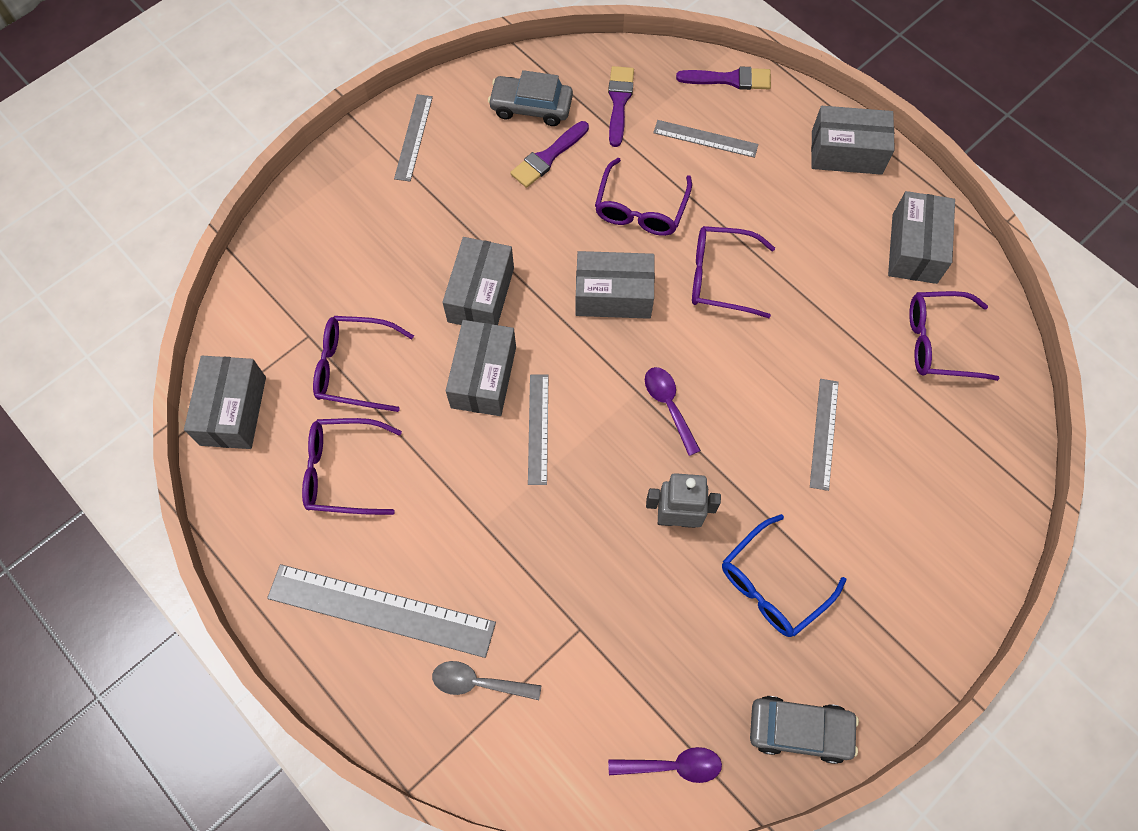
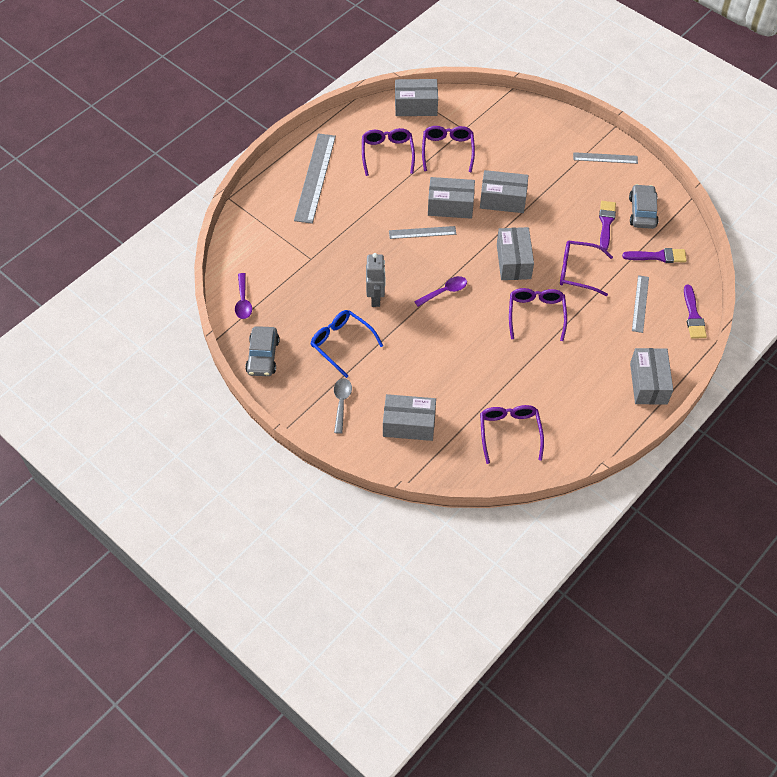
camera: 85 degrees right, 10 degrees down
(478, 682) = (281, 219): grey spoon -> grey spoon (341, 403)
(548, 157) = (606, 223): purple brush -> purple brush turned 60 degrees clockwise
(824, 433) = (437, 368): grey ruler -> none
(914, 248) = (578, 421): grey box -> grey box (409, 424)

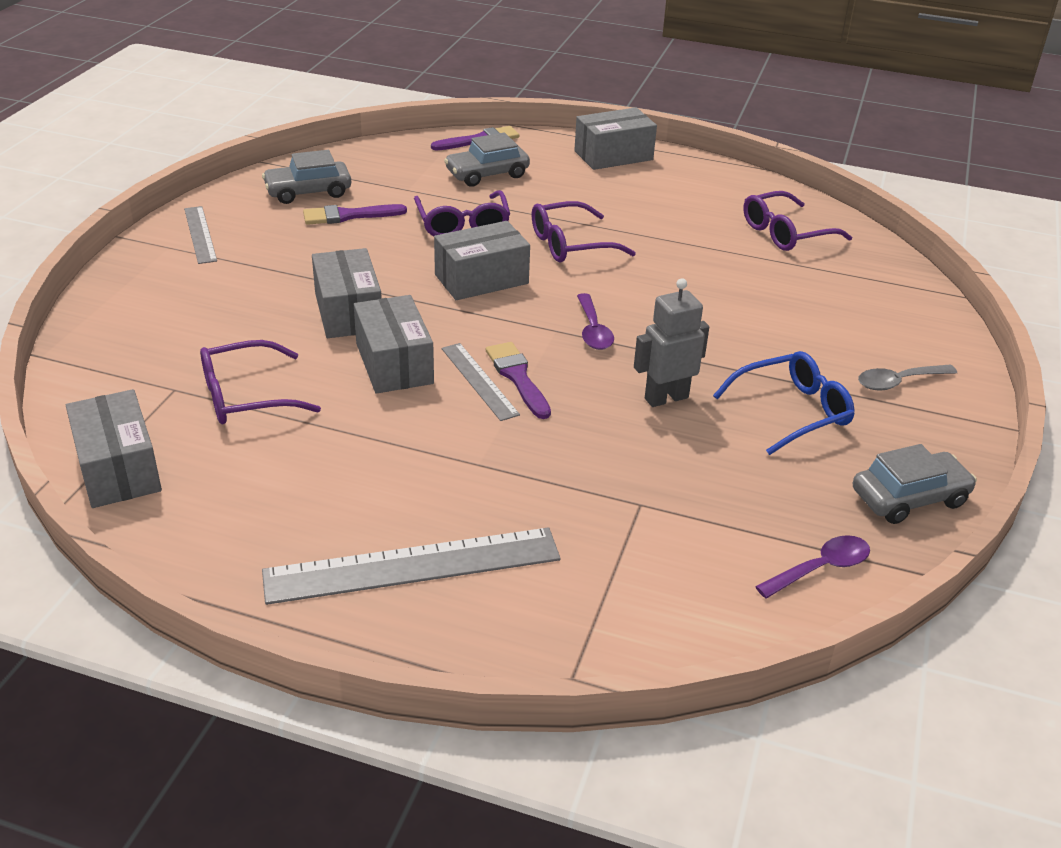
camera: 115 degrees left, 20 degrees down
(341, 343) = (792, 411): blue glasses -> blue glasses turned 135 degrees counterclockwise
(387, 153) = (287, 474): purple glasses -> none
(409, 424) = (863, 312): grey box -> none
(444, 291) = (593, 330): purple spoon -> purple spoon turned 135 degrees counterclockwise
(640, 303) = (487, 174): grey ruler -> grey car
(658, 256) = (391, 172): purple brush -> purple brush (517, 377)

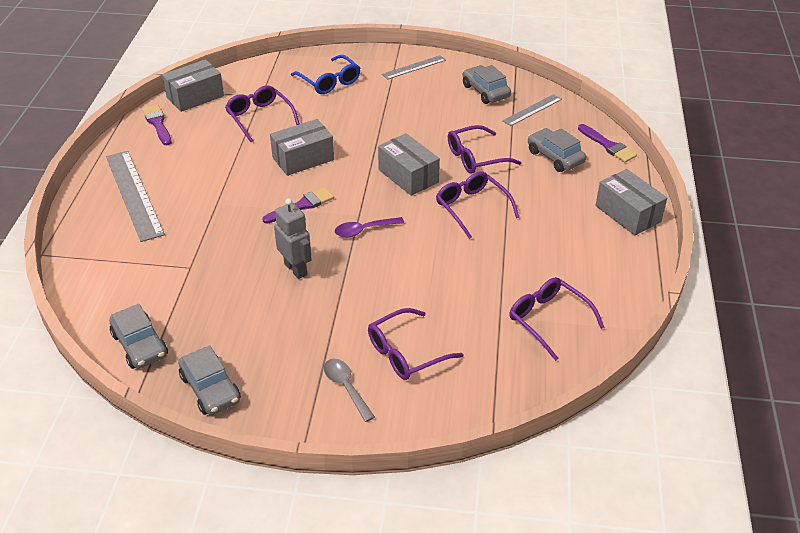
camera: 80 degrees right, 5 degrees up
(348, 216) = (463, 112): purple brush -> purple brush (157, 123)
(348, 312) = (350, 133): grey box -> none
(479, 381) = (294, 192): grey ruler -> grey ruler (532, 110)
(792, 411) = (295, 329): blue glasses -> blue glasses (329, 81)
(820, 568) = (140, 345): purple spoon -> grey car
(837, 330) = (406, 353): none -> purple glasses

